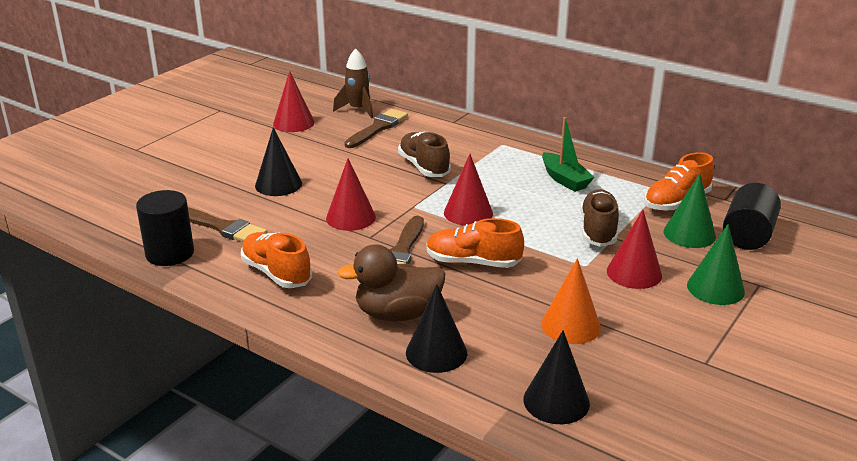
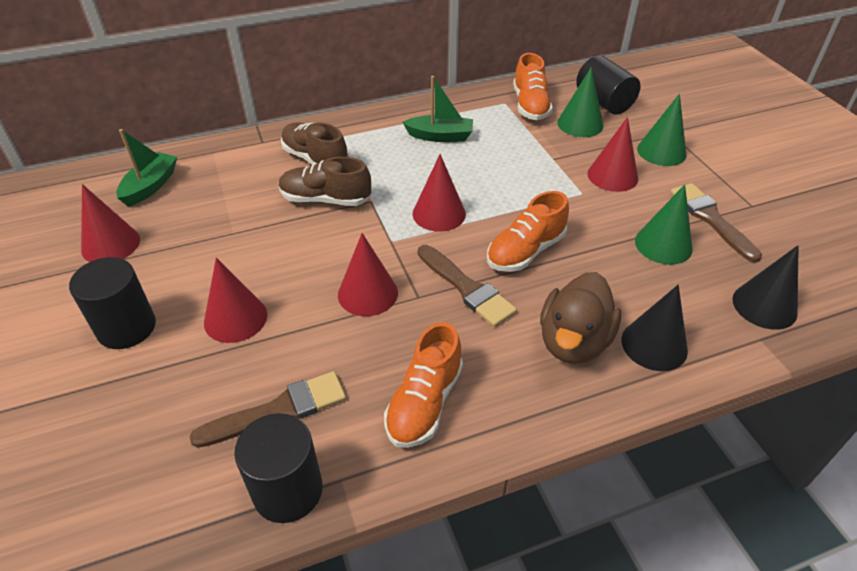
camera: 55 degrees left, 15 degrees up
(236, 157) = (126, 327): none -> black cylinder
(276, 273) = (424, 402): orange shoe -> orange shoe turned 60 degrees counterclockwise
(278, 184) = (235, 318): black cone -> red cone
(358, 110) = (150, 186): brown rocket -> green boat
(377, 128) = (209, 192): brown brush -> brown brush (711, 219)
(570, 325) = (663, 245): orange cone -> green cone
(598, 230) = (536, 160): brown shoe -> brown shoe (315, 159)

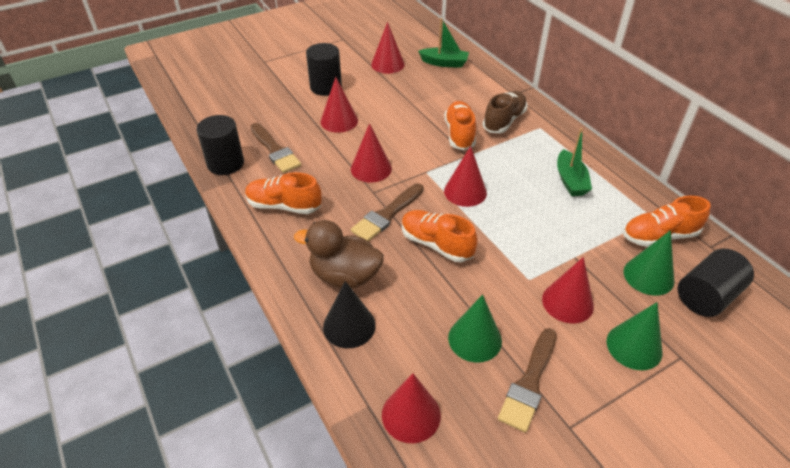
camera: 80 degrees right, 0 degrees up
(325, 199) = (459, 134): brown shoe -> orange shoe
(711, 219) = (529, 383): brown brush -> brown brush turned 150 degrees clockwise
(764, 306) = (411, 415): black cone -> red cone

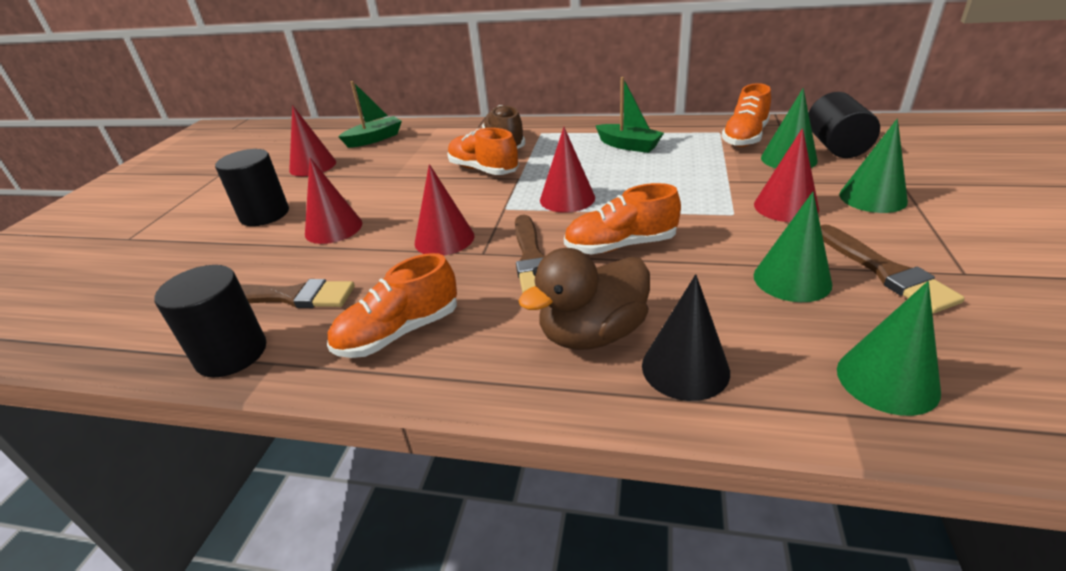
camera: 45 degrees left, 10 degrees down
(411, 415) = (887, 380): red cone -> green cone

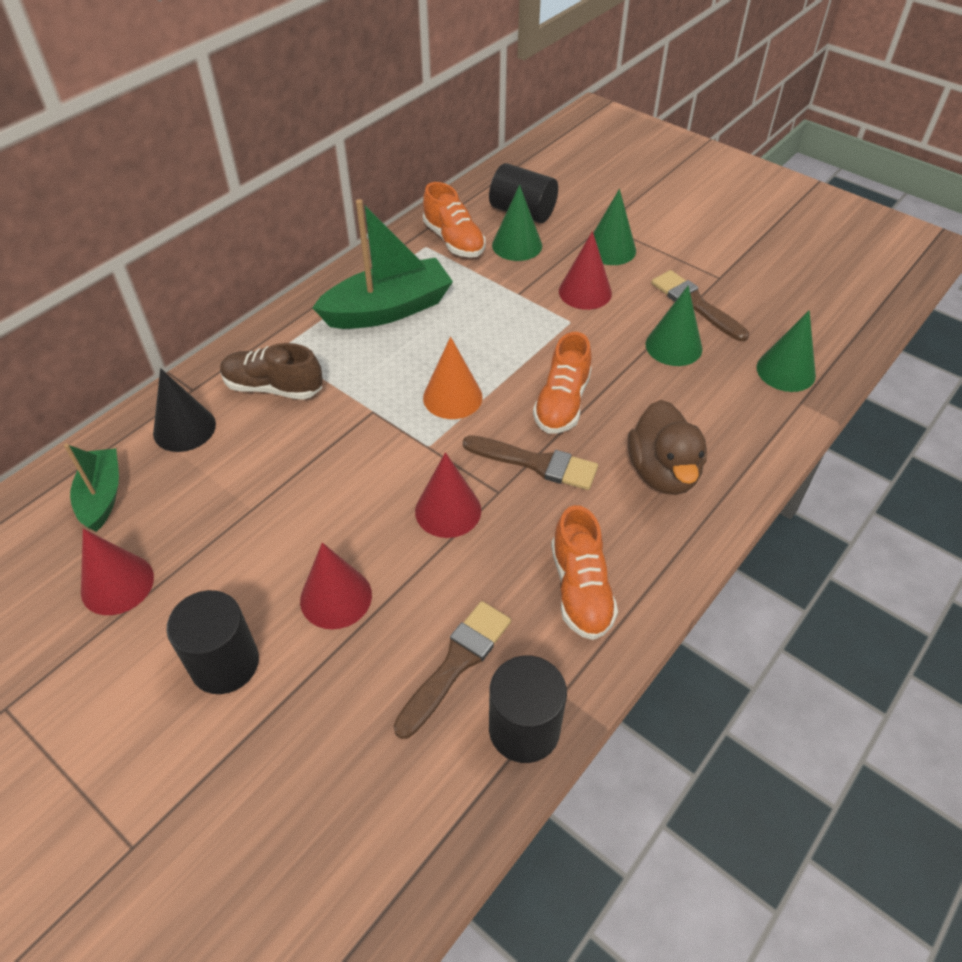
camera: 65 degrees left, 15 degrees up
(483, 170) = (323, 429): orange shoe -> none
(567, 198) = (452, 397): red cone -> orange cone
(628, 145) = (388, 309): green boat -> green boat, size x1.69
(685, 368) = (727, 445): black cone -> black cone (184, 428)
(885, 271) = (695, 304): brown brush -> brown brush turned 135 degrees counterclockwise

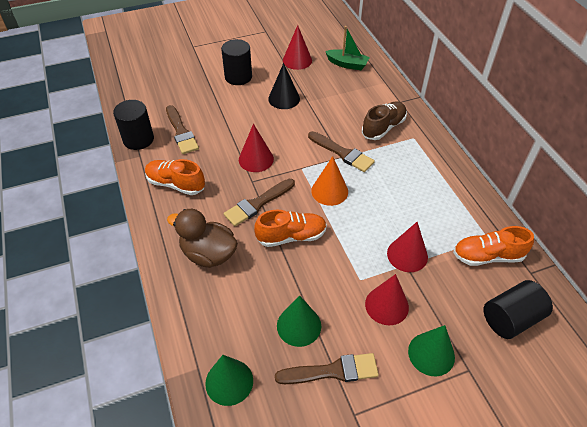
camera: 120 degrees right, 0 degrees up
(184, 428) = (373, 93): black cone -> black cone (284, 98)
(336, 597) = (241, 111): red cone -> red cone (407, 255)
(363, 412) = (342, 153): none -> brown brush
(388, 309) = (425, 193): green boat -> none
(517, 245) = (465, 292): green cone -> none
(562, 403) = (291, 236): orange shoe -> orange shoe turned 120 degrees clockwise

